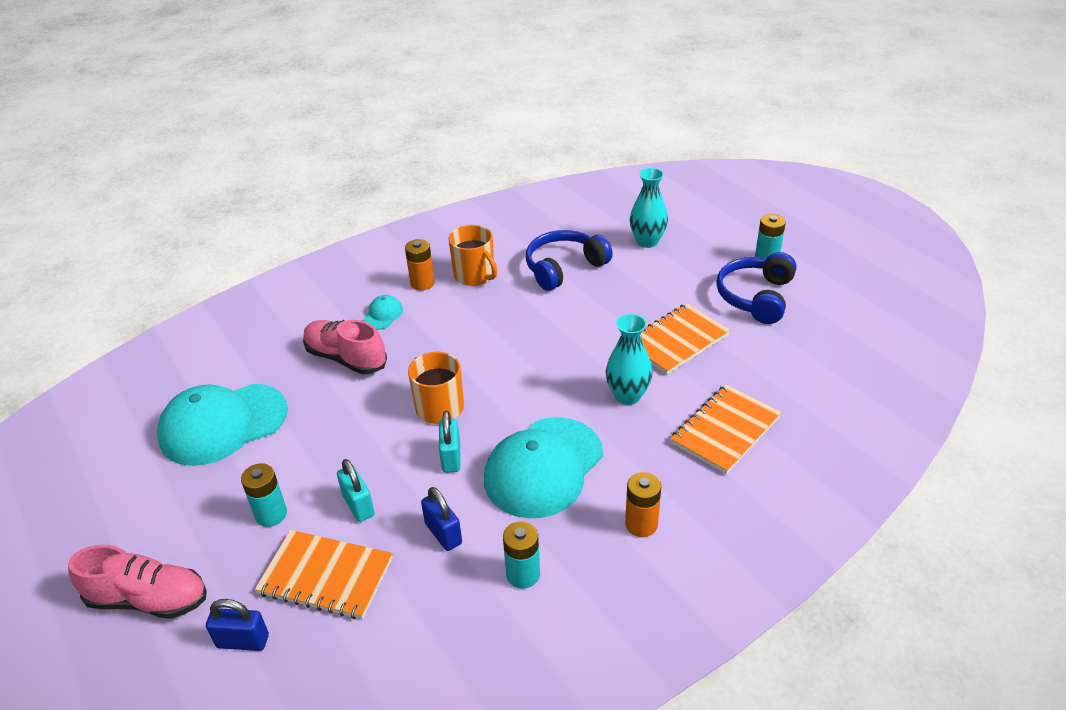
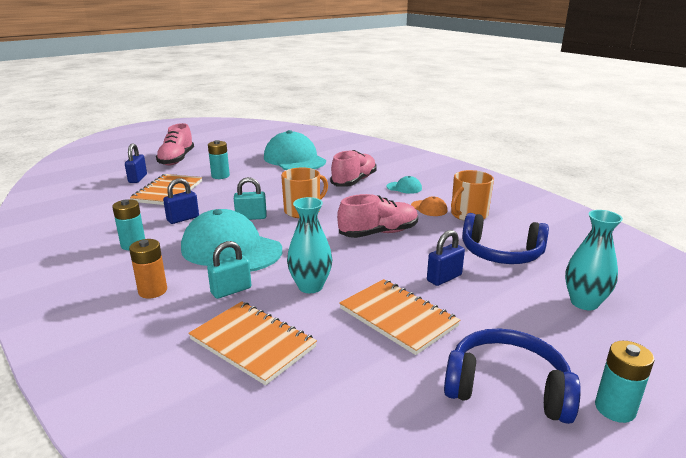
camera: 85 degrees right, 15 degrees down
(358, 505) = (218, 195): turquoise padlock -> turquoise padlock (231, 290)
(422, 283) = (448, 197): orange battery -> none
(452, 301) = (429, 208): none -> orange cap
(512, 343) = (378, 233): none -> pink shoe
(564, 268) = (501, 253): blue headphones -> blue headphones turned 150 degrees clockwise
(610, 308) = (444, 278): none -> blue padlock

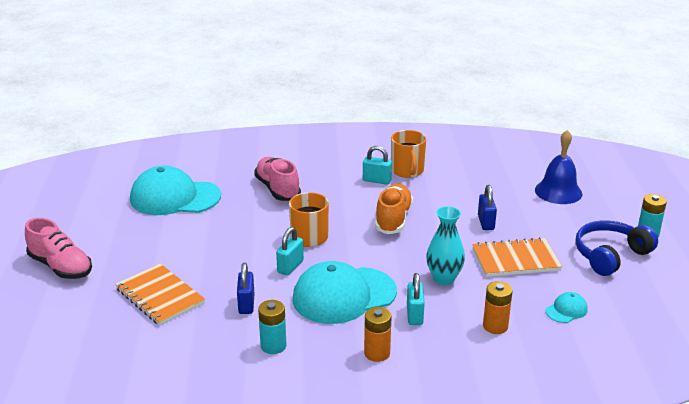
camera: 55 degrees left, 5 degrees up
(138, 178) = (89, 307): blue padlock -> none
(220, 176) = (159, 253): turquoise battery -> none
(252, 343) = (495, 326): orange notebook -> orange battery
(378, 233) = (393, 219): pink shoe -> orange shoe
(404, 188) = (324, 173): turquoise cap -> turquoise cap (566, 310)
(429, 208) = (376, 180): orange cap -> turquoise padlock
(501, 253) = (476, 187): blue headphones -> none
(584, 303) = (558, 191): turquoise vase -> blue bell

